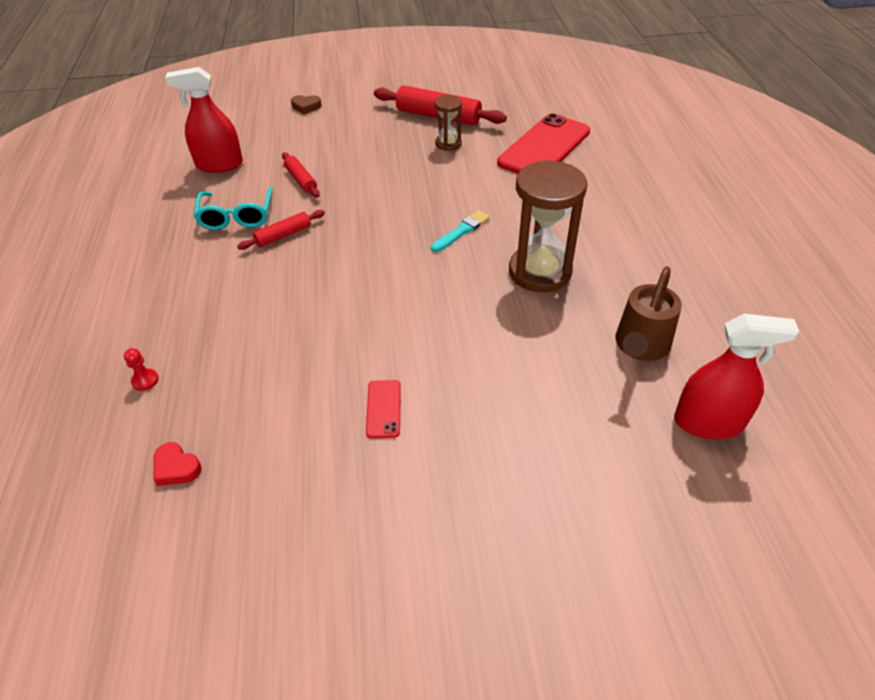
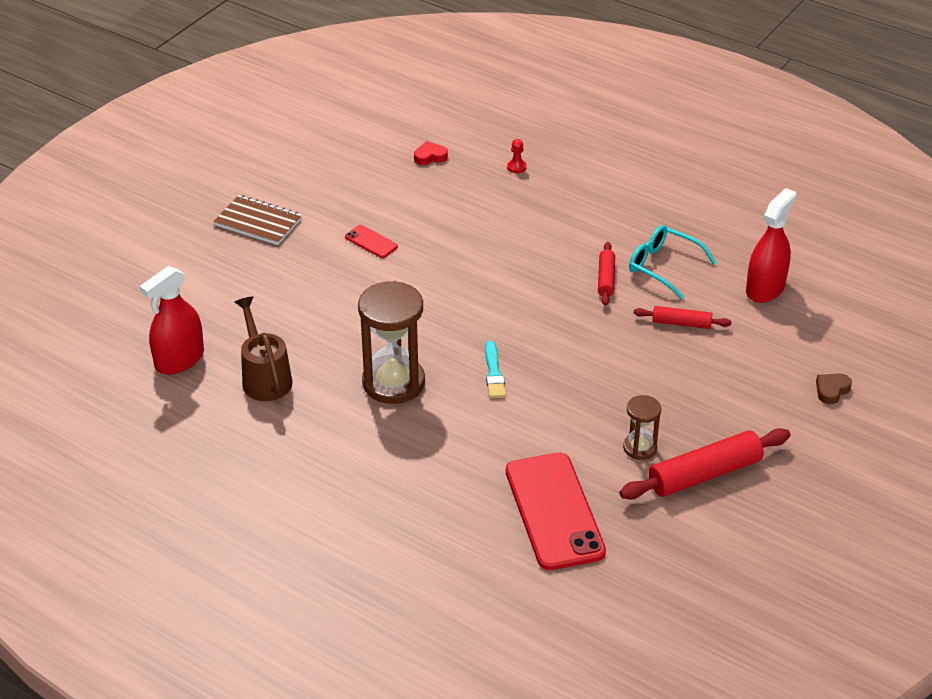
camera: 130 degrees right, 5 degrees down
(455, 540) = (258, 222): none -> brown notebook

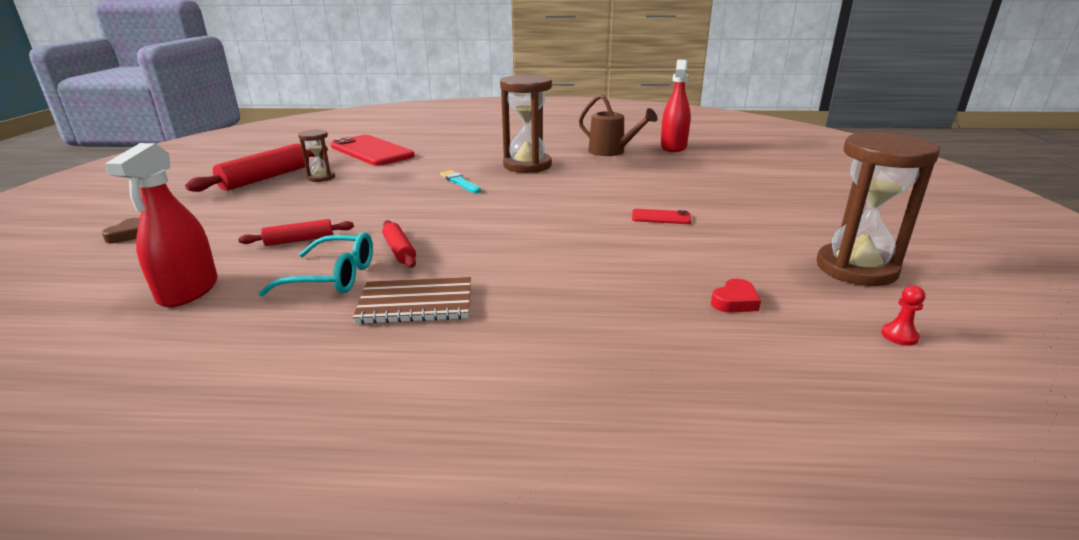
camera: 150 degrees right, 15 degrees down
(258, 222) = (773, 204): brown notebook -> brown notebook (416, 303)
(321, 149) = (856, 268): none -> brown hourglass
(516, 167) = (612, 326): red pawn -> red pawn (899, 336)

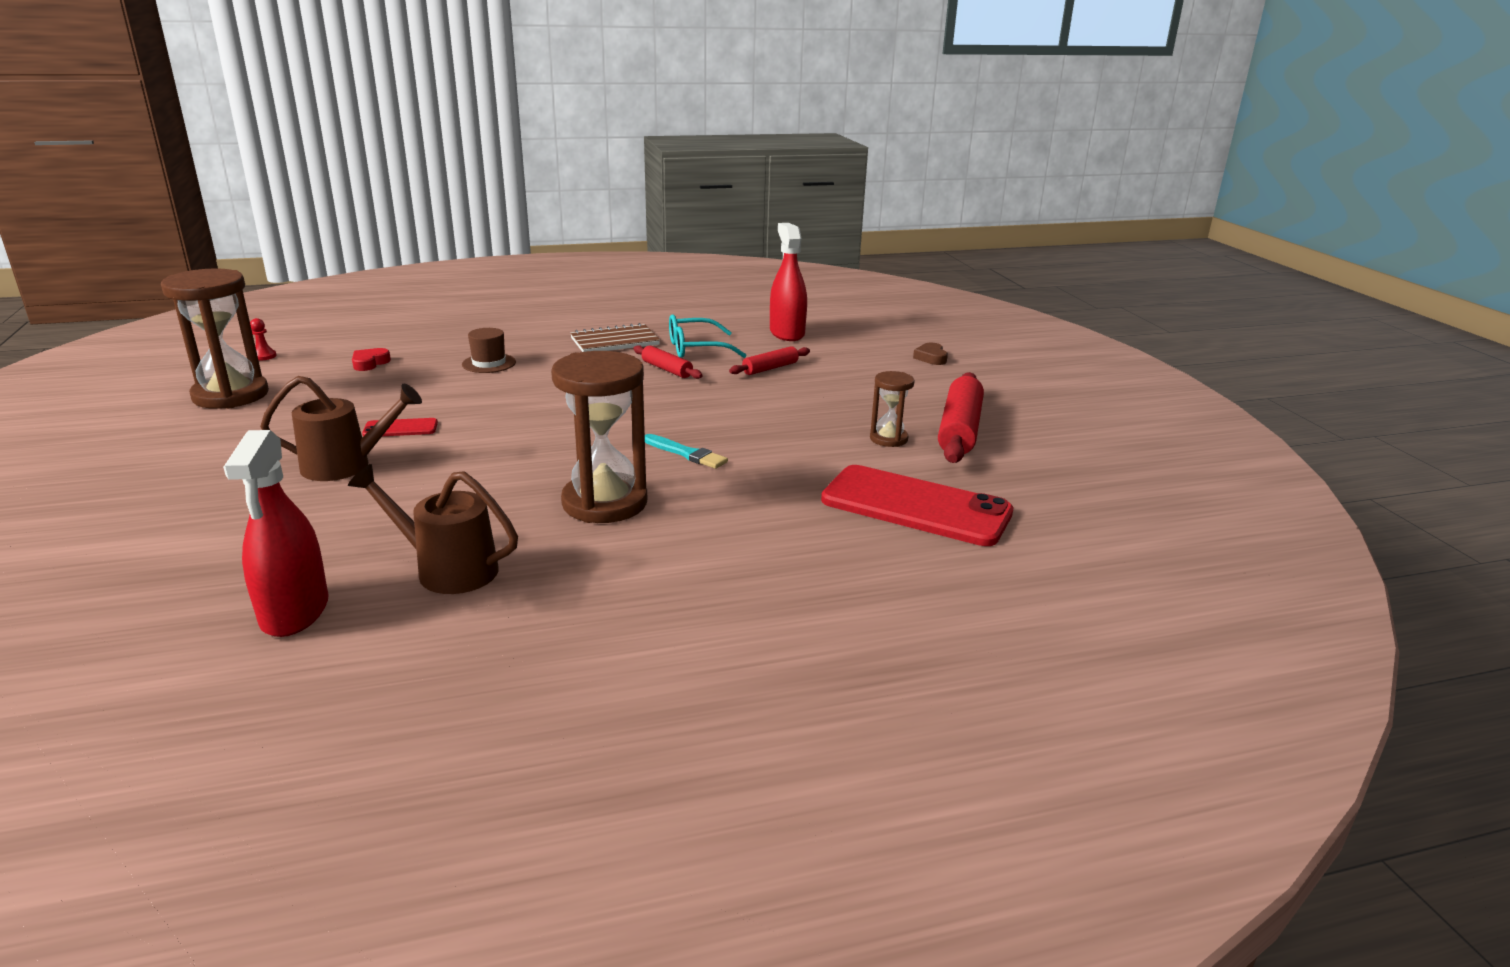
camera: 160 degrees right, 0 degrees up
(586, 283) = (489, 363): none -> brown hat
(687, 196) = (347, 465): none -> brown watering can

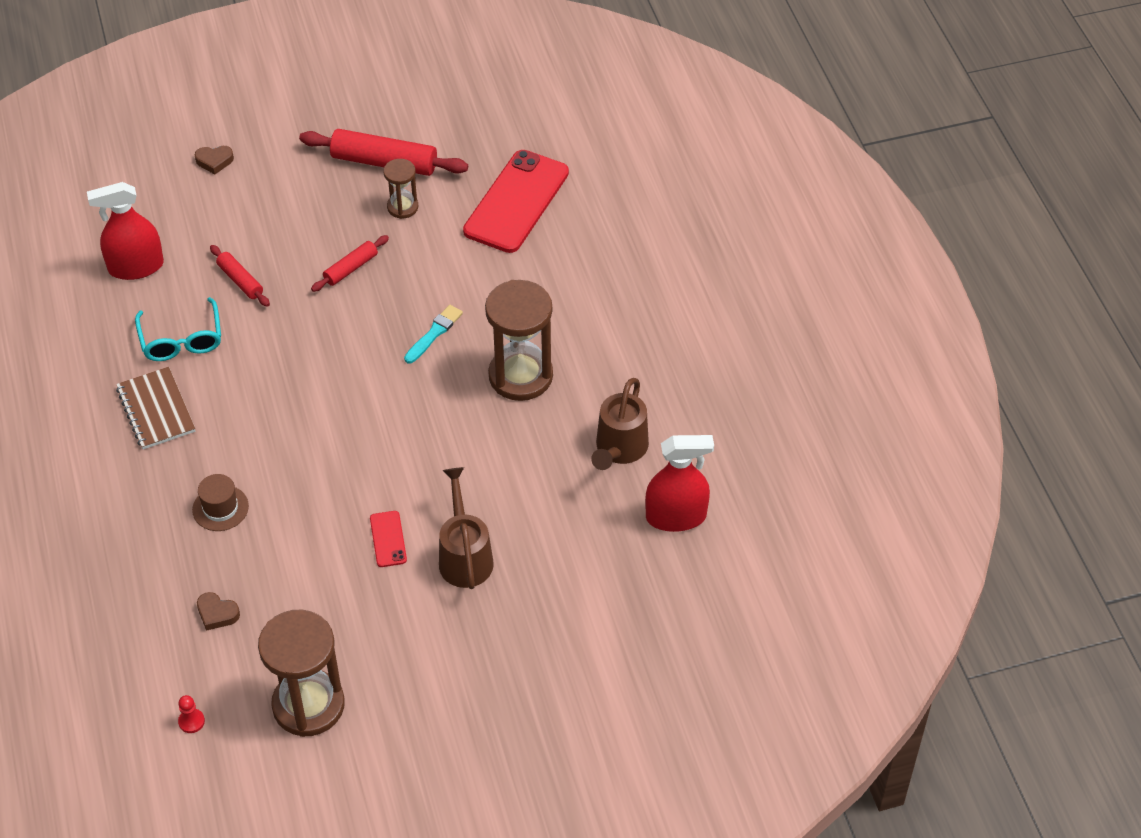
camera: 90 degrees left, 25 degrees up
(370, 363) = (217, 613): red heart -> brown heart
(667, 369) = (241, 359): red rolling pin -> red rolling pin (351, 268)

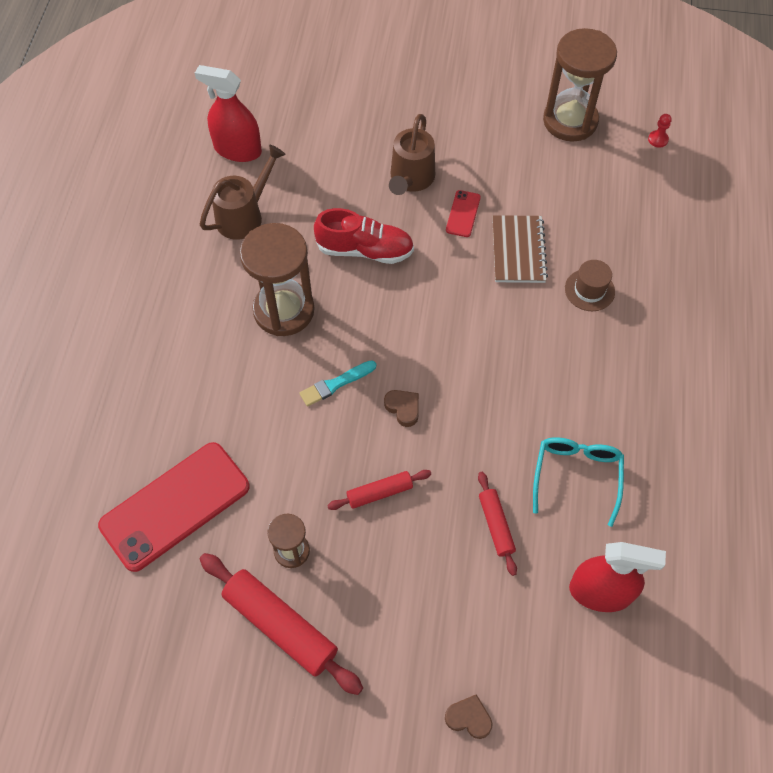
camera: 155 degrees left, 10 degrees up
(156, 410) = (621, 406): brown notebook -> brown notebook (518, 250)
(217, 613) = (617, 206): brown heart -> brown heart (403, 408)
(473, 461) = (365, 250): none -> red shoe

